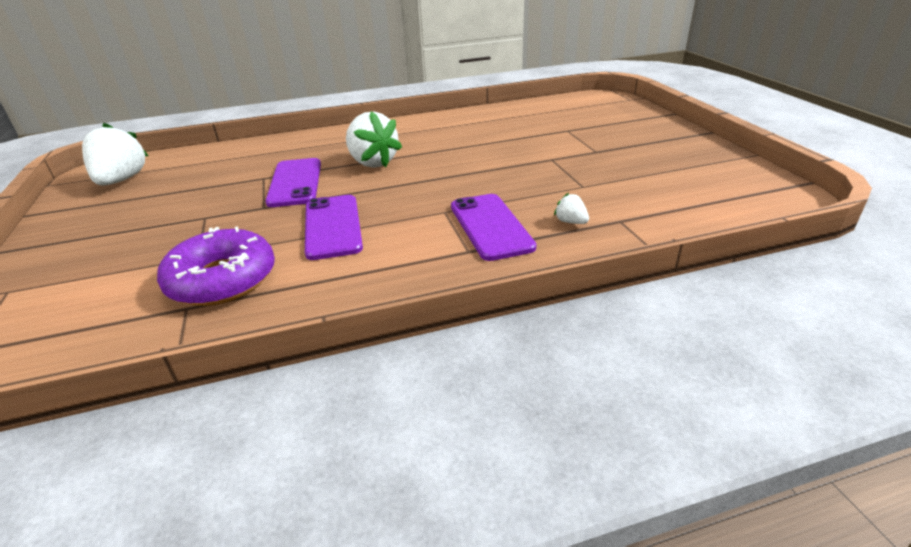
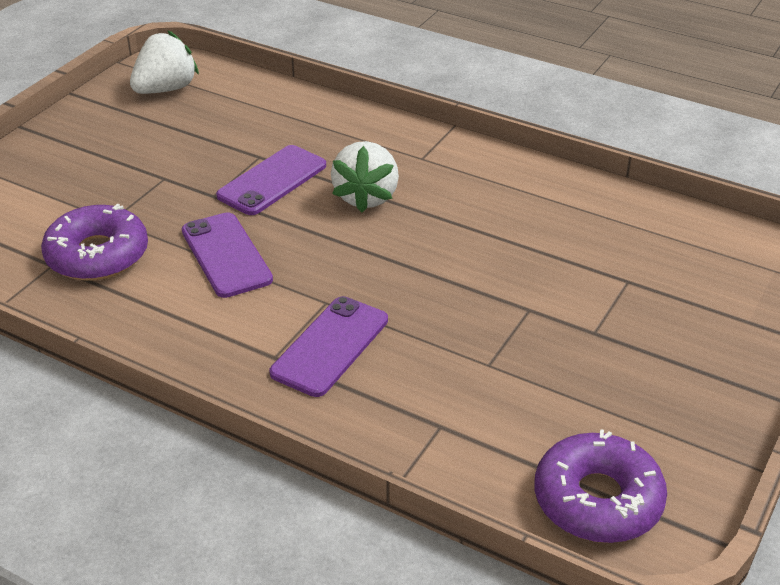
camera: 45 degrees right, 5 degrees up
(332, 226) = (226, 255): purple phone -> purple phone turned 60 degrees counterclockwise
(571, 222) = (398, 393): white strawberry -> none
(741, 200) = (597, 500): none -> purple donut

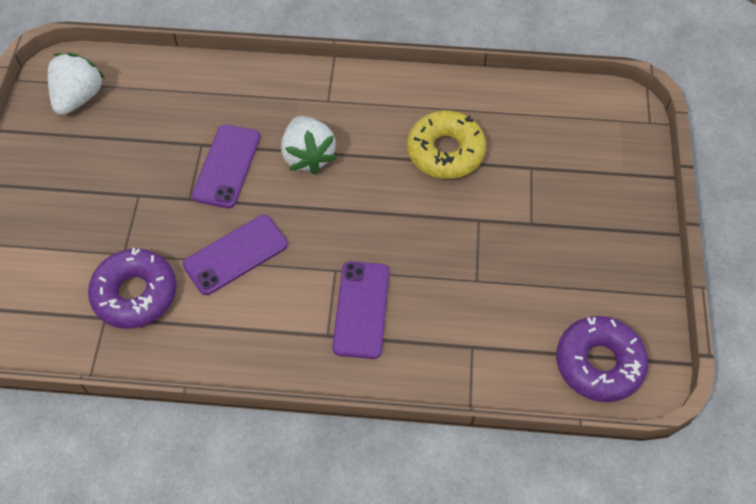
camera: 25 degrees left, 20 degrees up
(226, 255) = (236, 255): purple phone -> purple phone turned 75 degrees counterclockwise
(529, 237) = (445, 152): none -> yellow donut

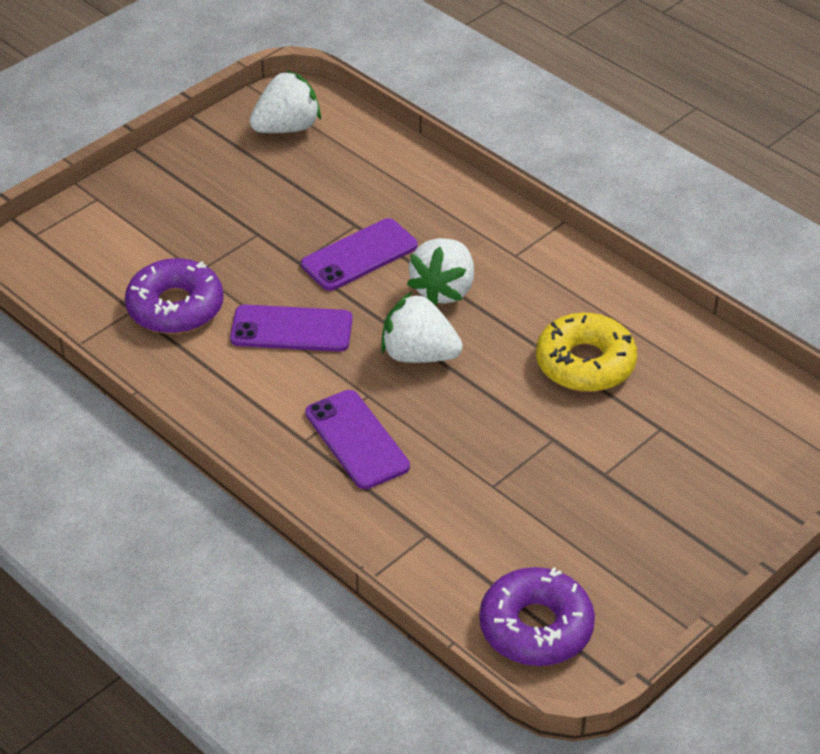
camera: 40 degrees right, 15 degrees down
(339, 216) = (419, 355): none -> white strawberry
(361, 309) = (356, 440): purple phone -> purple phone turned 75 degrees counterclockwise

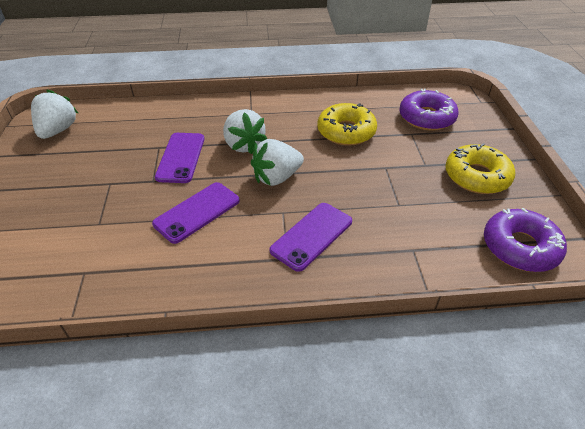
camera: 50 degrees left, 0 degrees up
(175, 307) = (111, 251): purple donut -> purple donut (426, 117)
(356, 440) = (312, 236): purple phone -> purple phone turned 60 degrees counterclockwise
(637, 534) = (477, 176): none -> yellow donut

